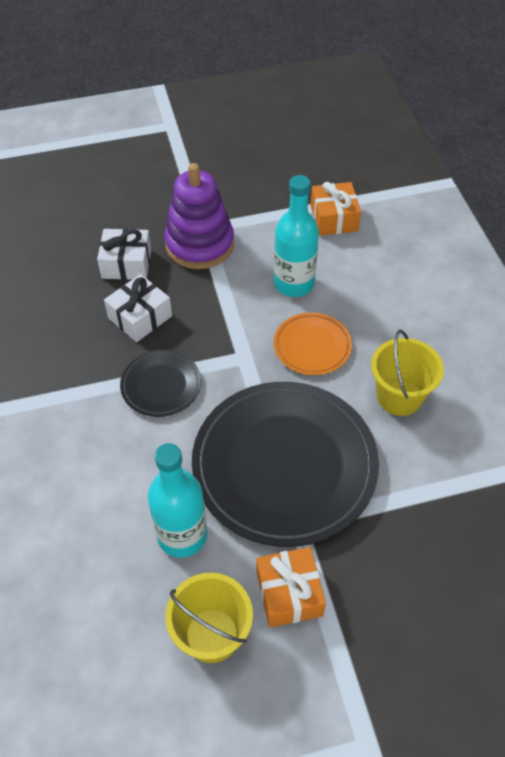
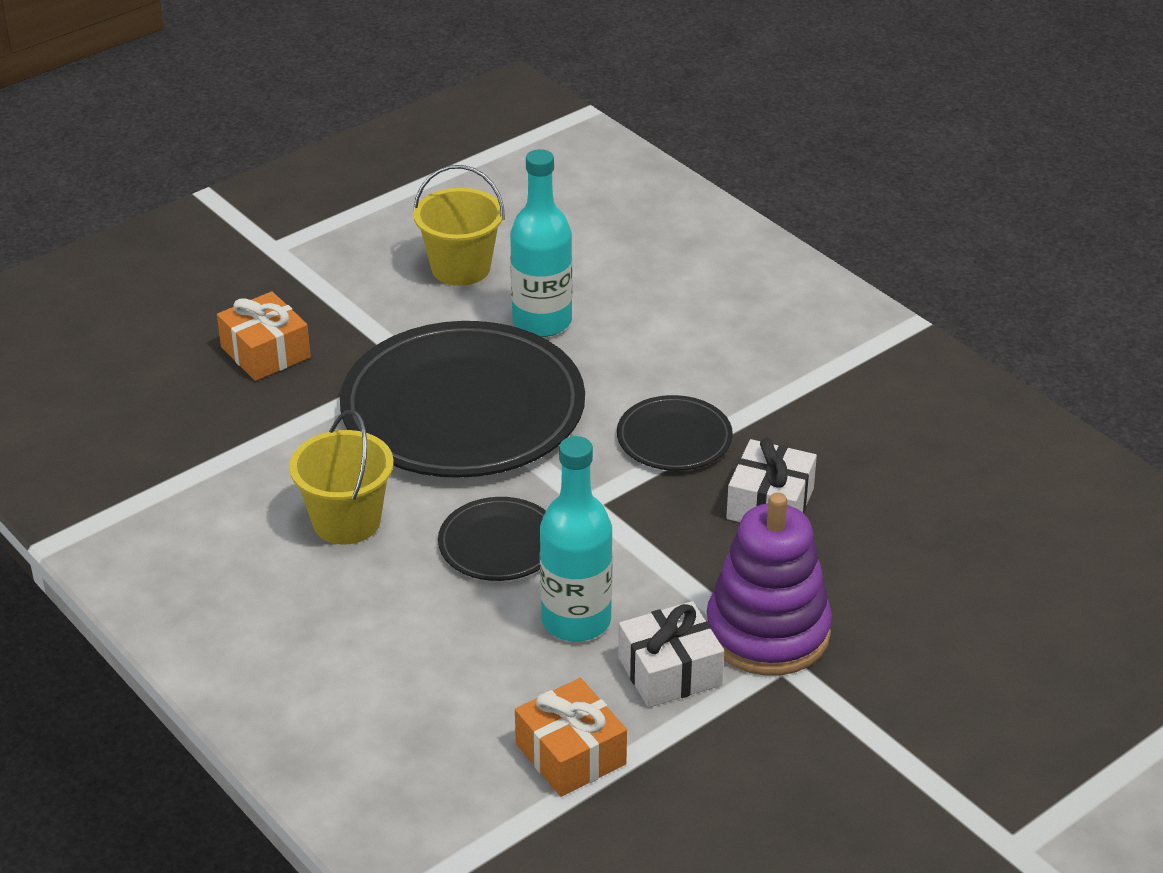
camera: 155 degrees right, 15 degrees down
(126, 264) = (855, 566): white gift -> white gift (669, 671)
(289, 593) = (399, 314): orange gift -> orange gift (265, 352)
(312, 346) = (499, 544): orange plate -> black plate

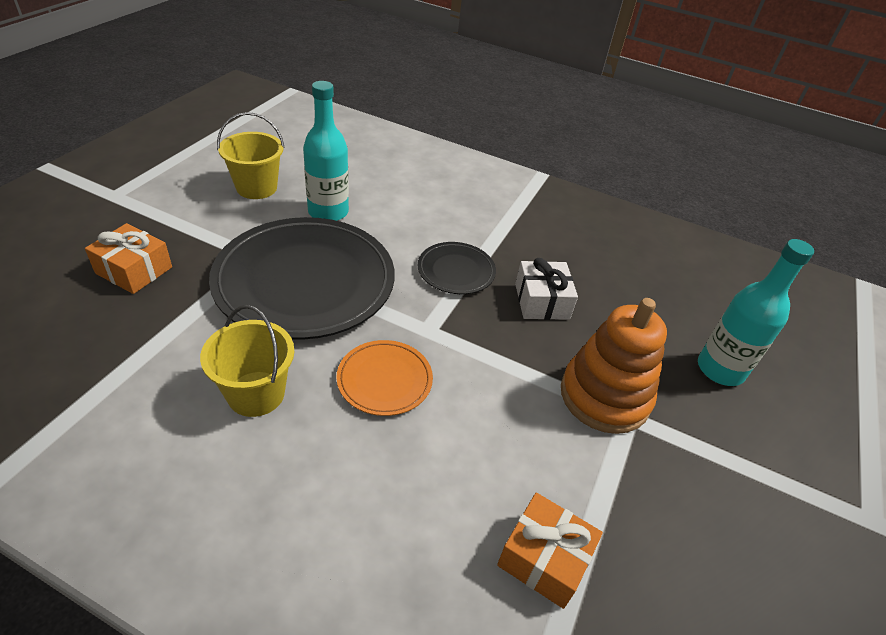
camera: 30 degrees left, 5 degrees up
(499, 544) = (384, 380): black plate -> orange plate
(576, 620) = (475, 428): turquoise bottle -> turquoise bottle (720, 369)
(669, 671) = (565, 450): white gift -> none
(767, 632) = (604, 396): purple stacking toy -> orange stacking toy

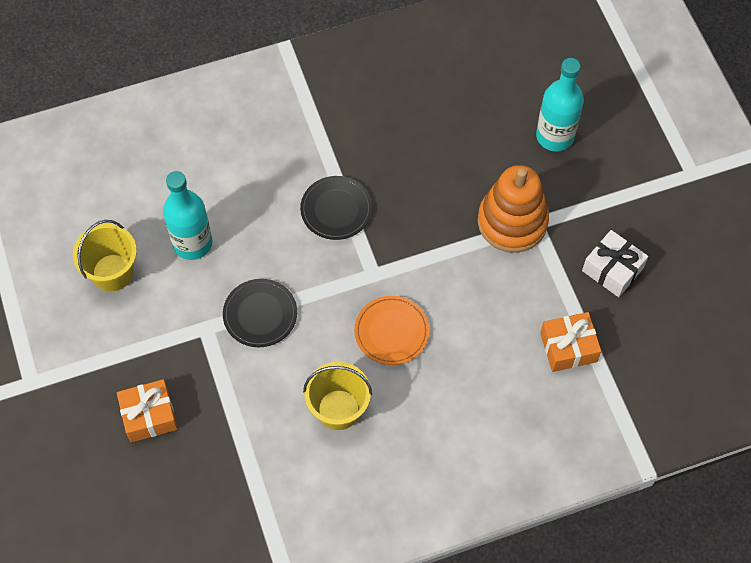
camera: 40 degrees left, 20 degrees up
(305, 281) = (260, 314): black plate -> black plate, size x0.47
(541, 301) = (412, 182): white gift -> white gift (612, 269)

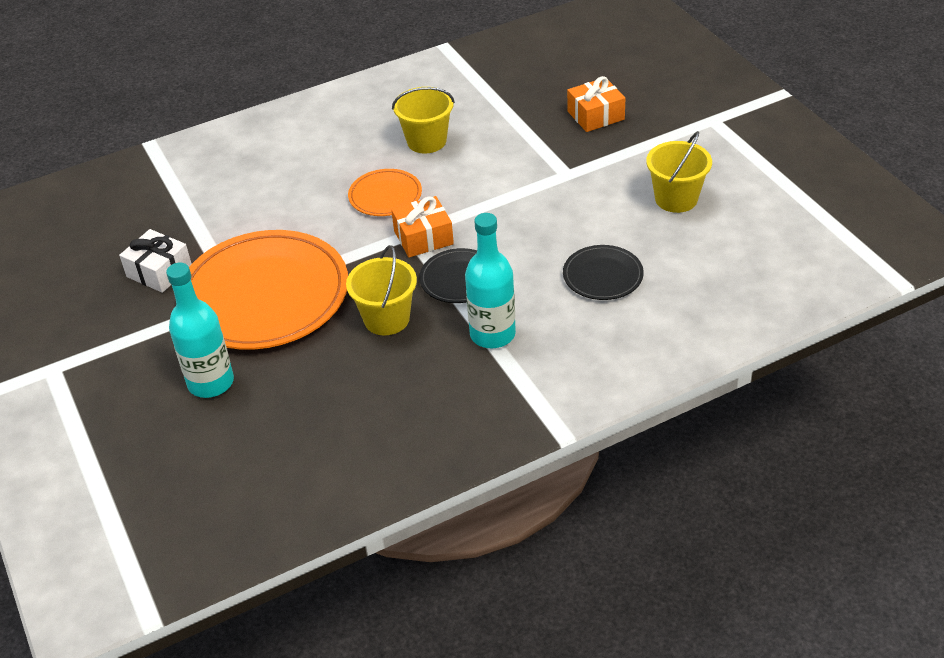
camera: 175 degrees right, 20 degrees down
(192, 243) = (604, 231): turquoise bottle -> turquoise bottle (492, 334)
(260, 314) = (517, 190): black plate -> black plate (603, 276)
(405, 176) = (386, 319): none -> yellow bucket
(512, 222) = (264, 295): orange stacking toy -> orange plate
(568, 347) = (212, 208): orange gift -> orange gift (423, 237)

